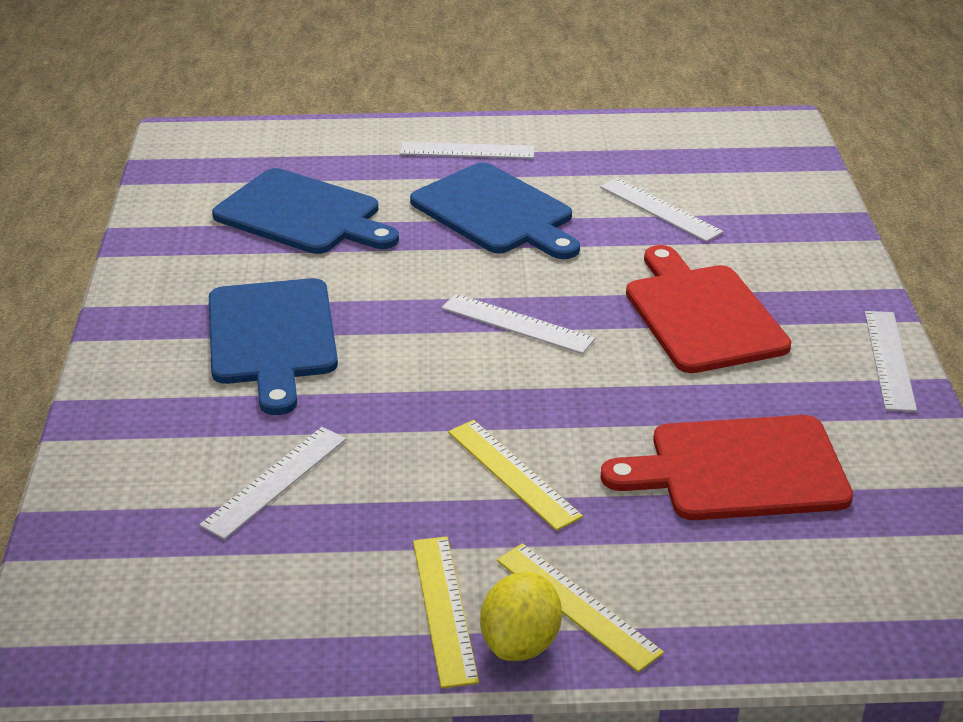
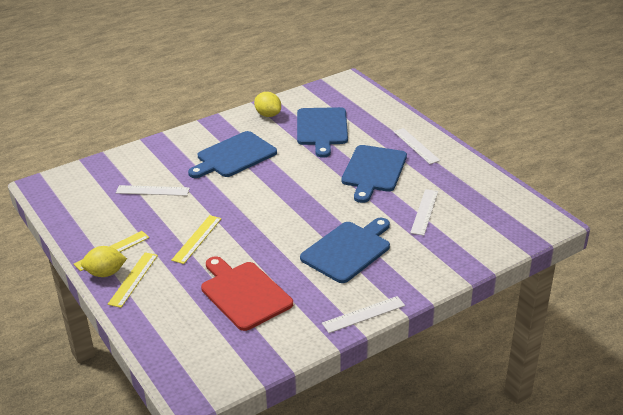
camera: 60 degrees right, 0 degrees up
(176, 252) = (268, 115): none -> yellow lemon
(517, 324) = (295, 206): white ruler -> none
(702, 314) = (348, 250): red cutting board -> blue cutting board

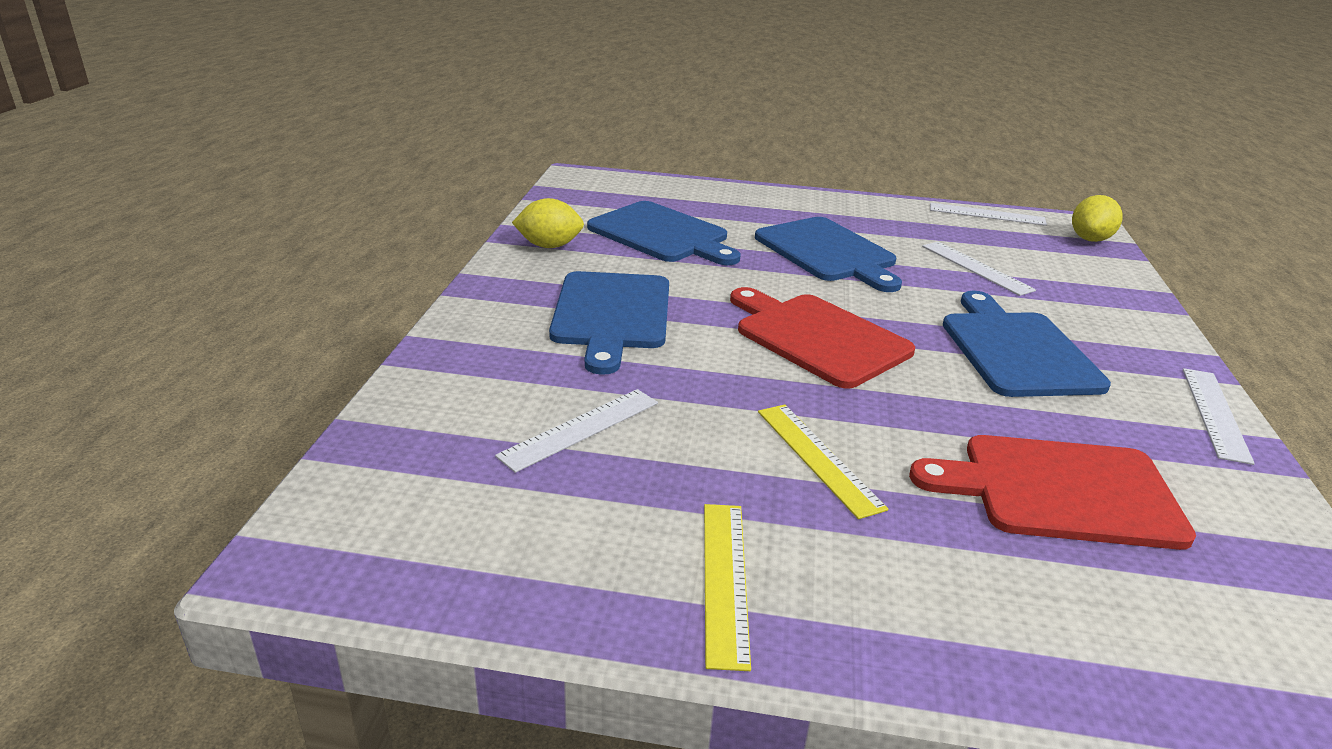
camera: 50 degrees left, 5 degrees down
(105, 273) = (805, 633): yellow lemon -> yellow lemon (1090, 239)
(133, 279) = (874, 602): yellow ruler -> none
(285, 203) = (817, 337): none -> red cutting board
(416, 146) = (809, 210): white ruler -> white ruler (987, 214)

